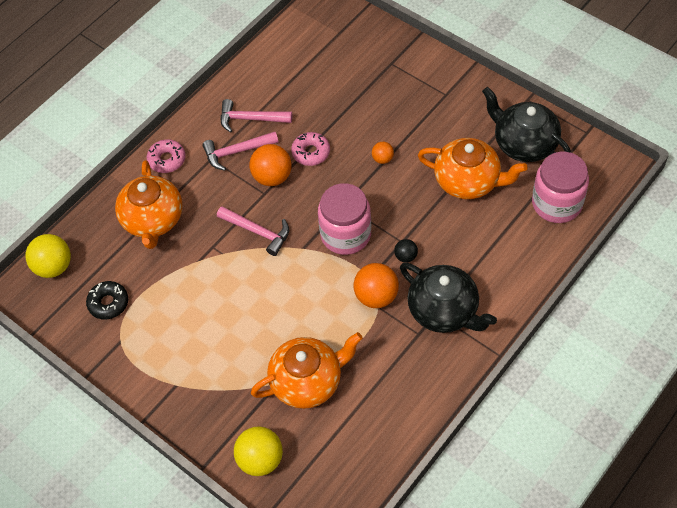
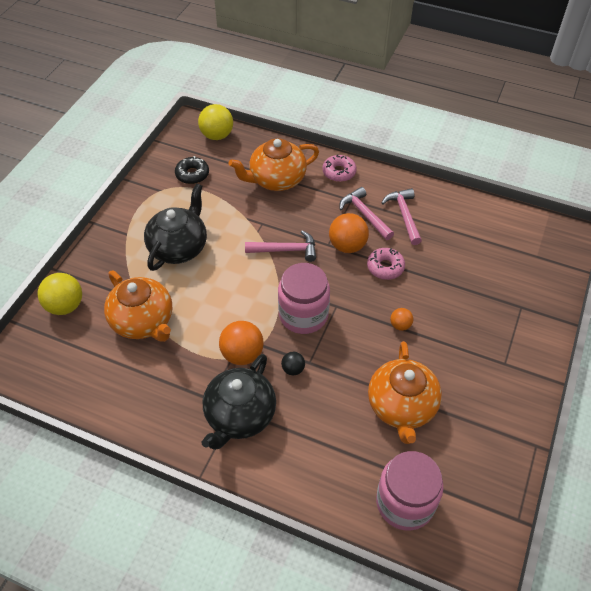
camera: 70 degrees right, 5 degrees down
(258, 232) = (286, 250): pink hammer -> pink hammer turned 105 degrees counterclockwise
(524, 144) = (472, 453): black teapot -> black teapot (179, 247)

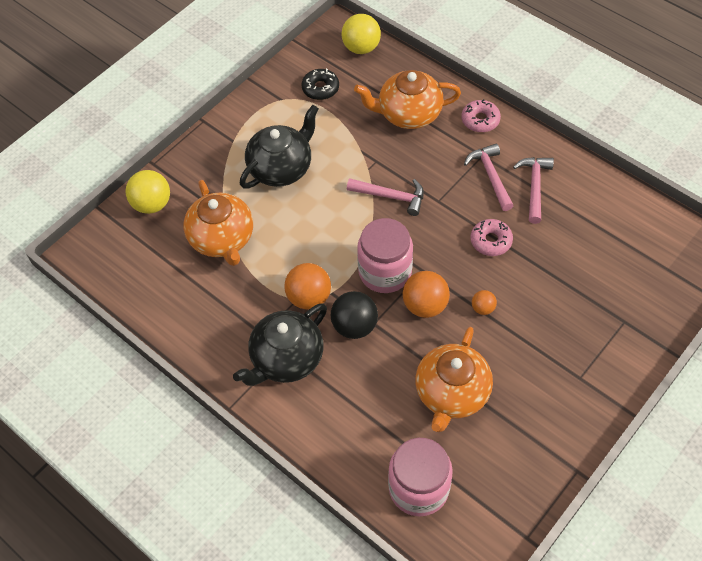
camera: 20 degrees right, 5 degrees up
(293, 369) = (354, 326): black ball -> black ball, size x1.88
(347, 246) = (458, 207): orange ball -> orange ball (425, 305)

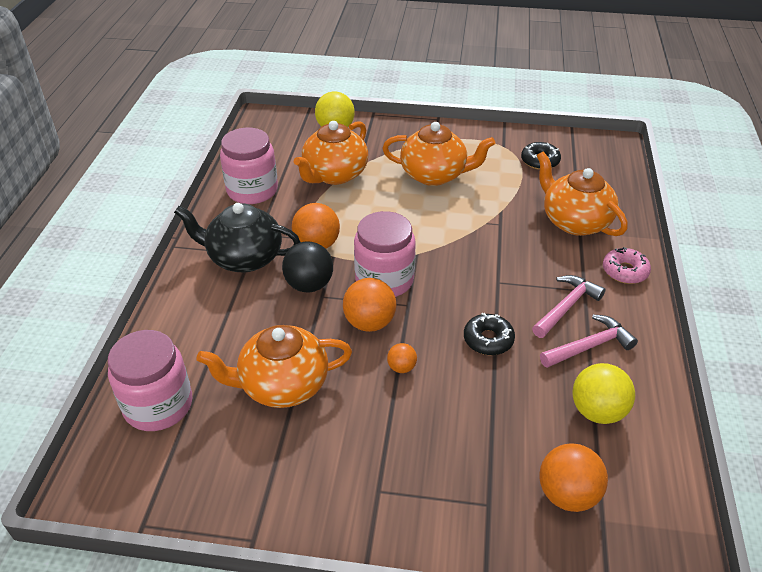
camera: 55 degrees right, 15 degrees down
(194, 312) = (252, 190): none -> pink jar
(281, 168) = (434, 175): black teapot -> orange teapot
(361, 48) = (611, 164): yellow ball -> yellow ball (597, 411)
(391, 197) = (471, 249): pink hammer -> none
(491, 241) = (488, 340): pink donut -> black donut
(640, 275) = (567, 494): none -> orange ball

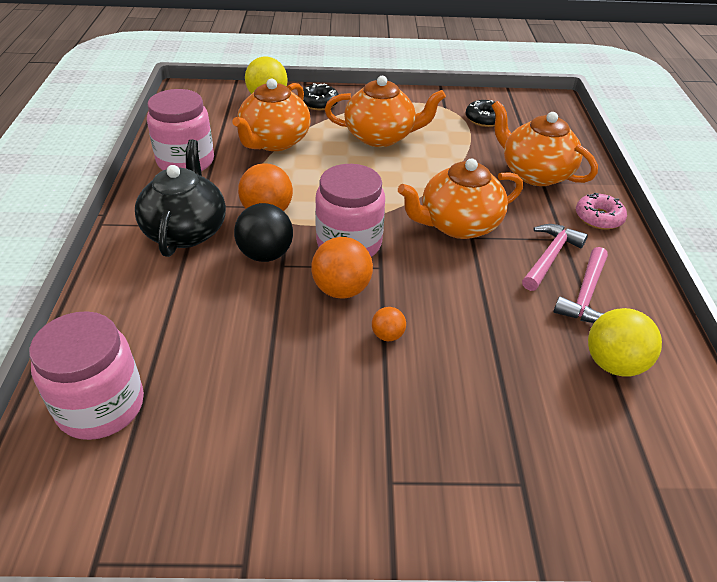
camera: 10 degrees left, 0 degrees up
(244, 258) = (186, 231): black teapot -> black teapot turned 90 degrees clockwise
(282, 385) = (252, 368): orange teapot -> orange teapot (458, 225)
(488, 340) = (476, 297): black donut -> black donut (319, 103)
(567, 494) = (608, 461): orange ball -> none
(589, 346) = (585, 295): pink hammer -> pink hammer turned 150 degrees clockwise

